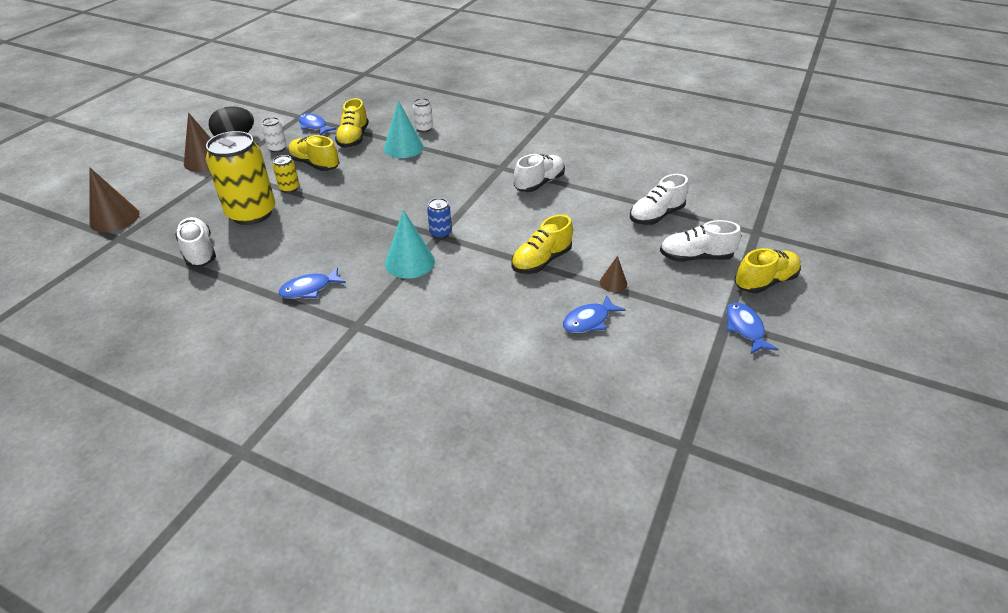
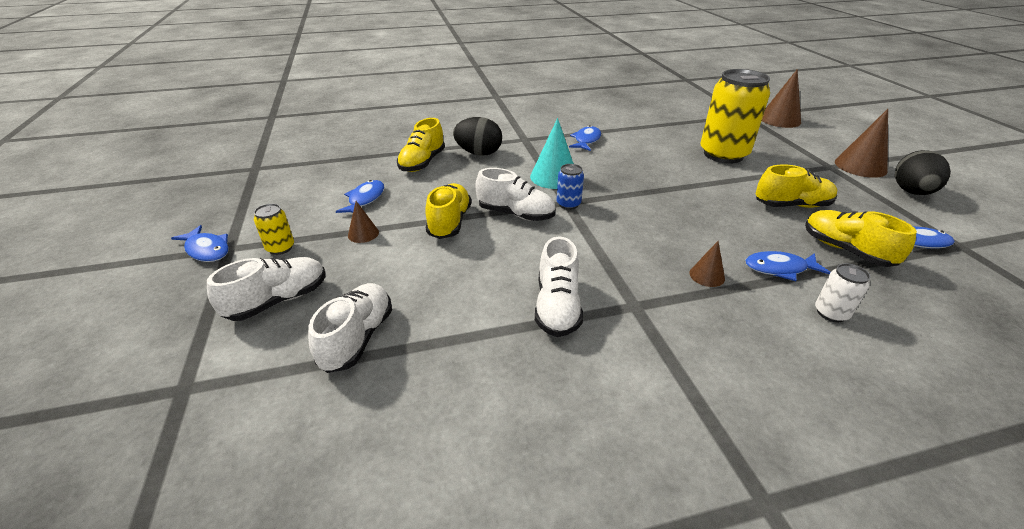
camera: 140 degrees right, 5 degrees down
(199, 252) = (689, 128): white shoe -> white shoe (516, 214)
(277, 148) = (858, 202): white can -> none
(289, 188) = (751, 179): yellow can -> yellow can (280, 248)
(403, 147) = (779, 268): turquoise cone -> blue fish
(428, 329) = (479, 153): none -> black egg
(443, 161) = (707, 275): none -> brown cone
(765, 282) = (177, 309): yellow shoe -> yellow shoe (422, 163)

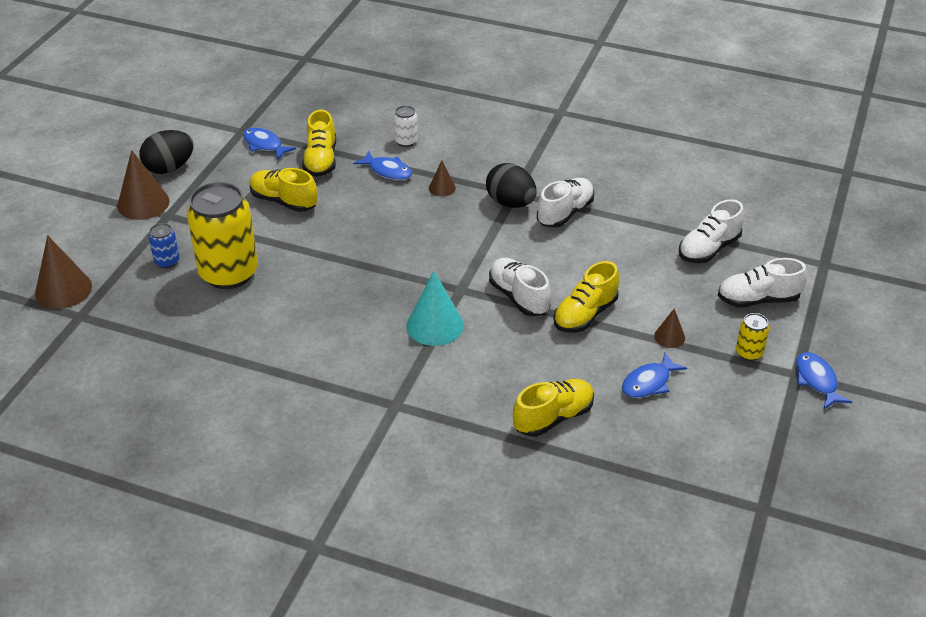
camera: 145 degrees left, 5 degrees up
(479, 153) = (475, 403): black egg -> black egg (510, 203)
(568, 204) = (461, 286): blue can -> blue can (167, 261)
(586, 140) = (329, 365): blue fish -> none

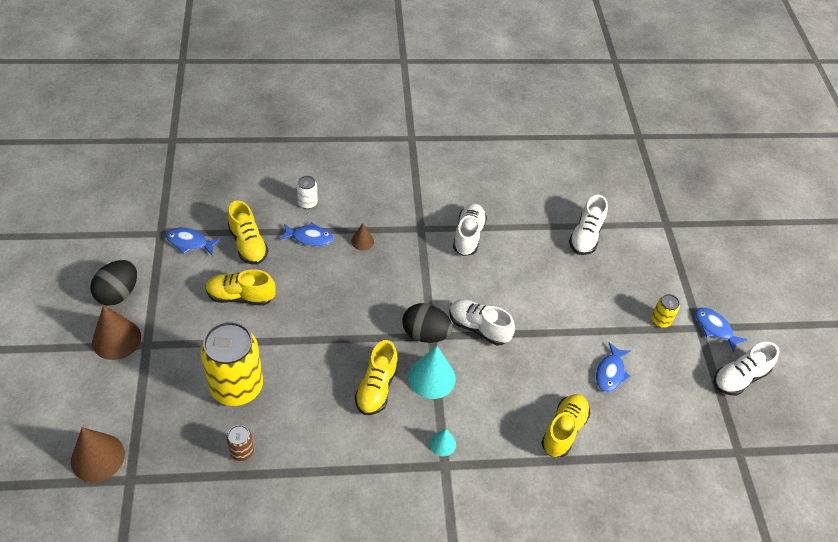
camera: 30 degrees left, 10 degrees up
(167, 261) = (175, 393): blue can -> none
(197, 327) = (242, 451): none -> brown can
(406, 386) = (442, 444): none -> turquoise cone
(510, 203) = (423, 239): black egg -> black egg (425, 334)
(585, 315) = (534, 327): yellow shoe -> yellow shoe (376, 387)
(669, 337) = (602, 325): brown cone -> none
(758, 299) = (641, 271): white shoe -> white shoe (739, 378)

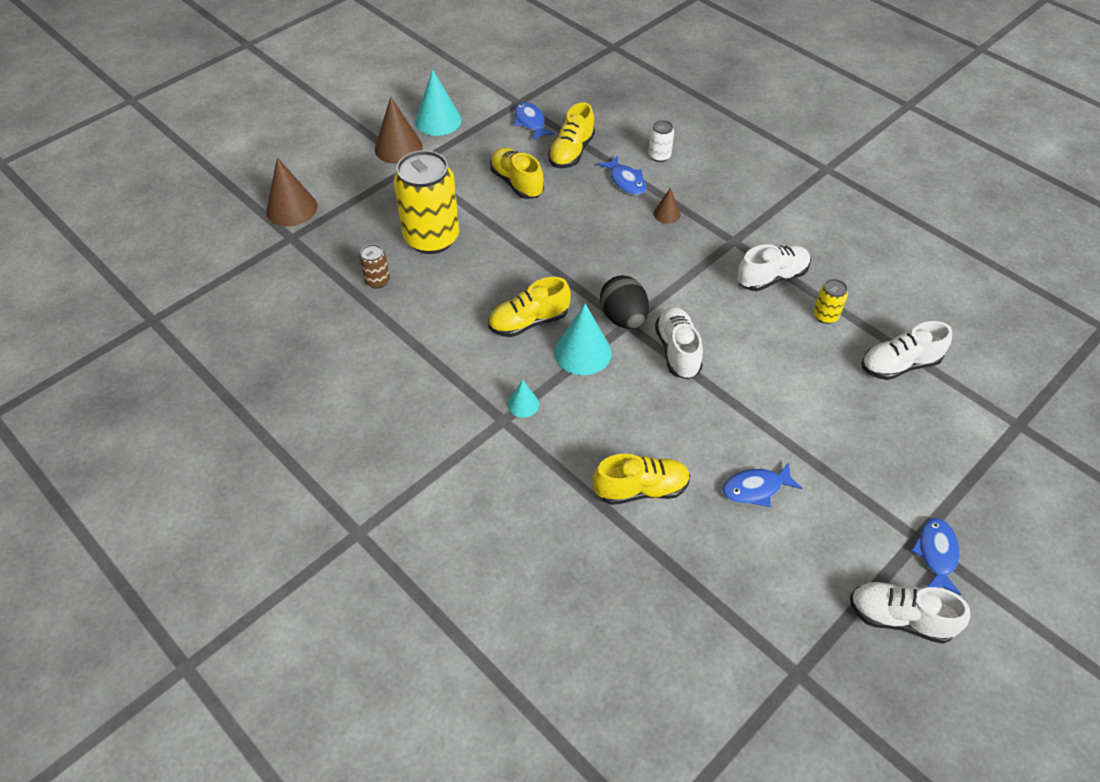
camera: 55 degrees right, 0 degrees up
(118, 293) = (438, 120): black egg -> turquoise cone
(660, 320) = (879, 495): yellow can -> yellow can (825, 316)

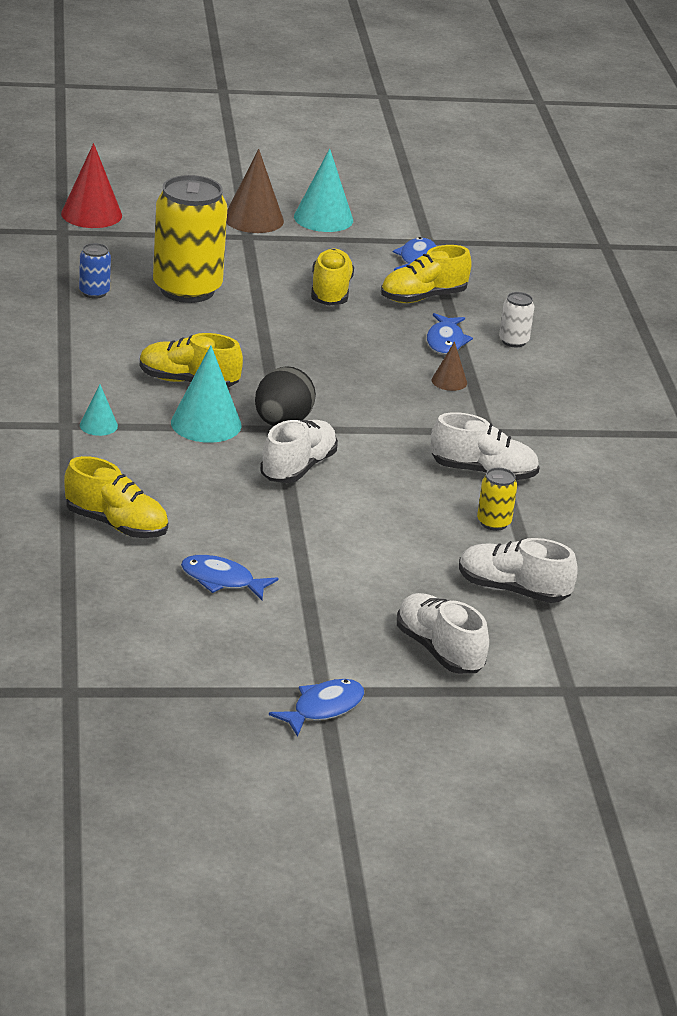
camera: 35 degrees right, 20 degrees down
(291, 208) = (91, 214): brown cone -> red cone
(377, 281) = (94, 292): brown can -> blue can
(900, 618) = (217, 719): white shoe -> white shoe (439, 650)

